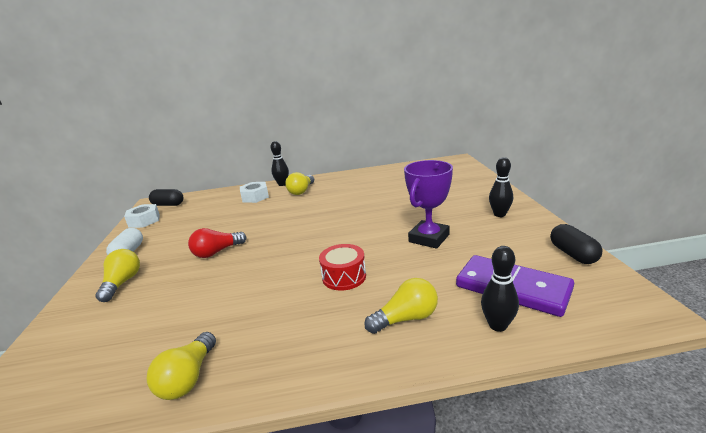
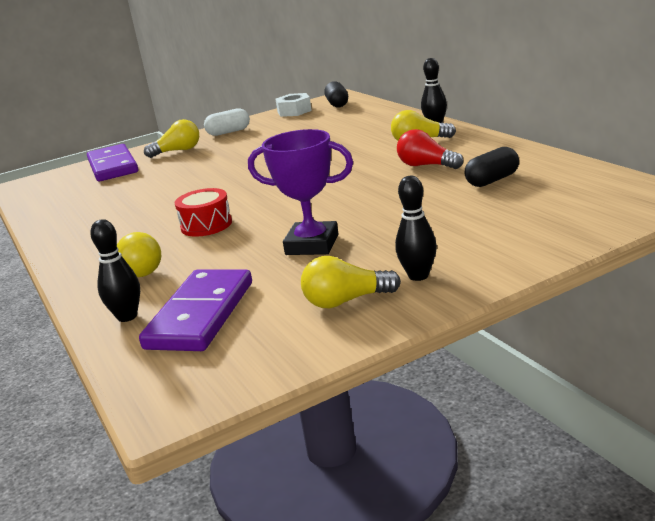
camera: 70 degrees right, 0 degrees up
(80, 331) = (112, 166): none -> purple domino
(188, 378) = (60, 217): yellow light bulb -> yellow light bulb (346, 301)
(217, 252) = (240, 160): red light bulb -> red light bulb (426, 166)
(255, 197) = (383, 128): white nut -> none
(573, 254) = (302, 346): black capsule -> black capsule (492, 180)

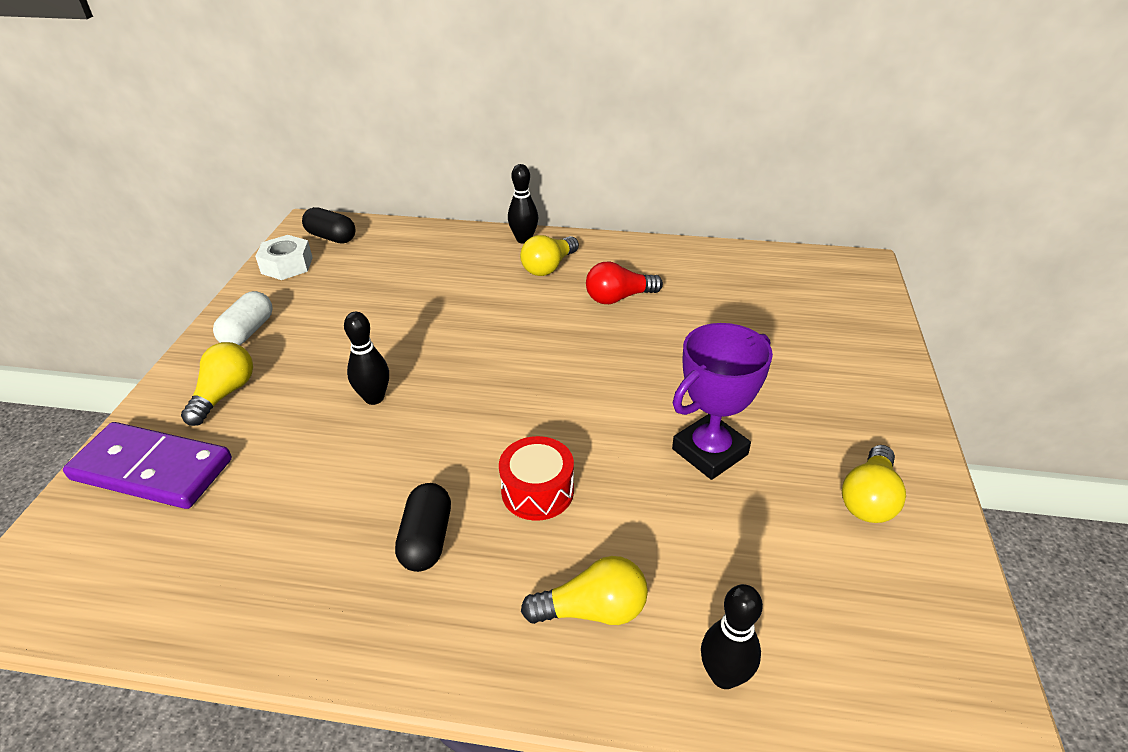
camera: 55 degrees left, 15 degrees up
(201, 315) = (790, 610): purple domino -> none
(418, 276) = (863, 434): black bowling pin -> black bowling pin (374, 398)
(492, 180) = (711, 294): black capsule -> black capsule (426, 539)

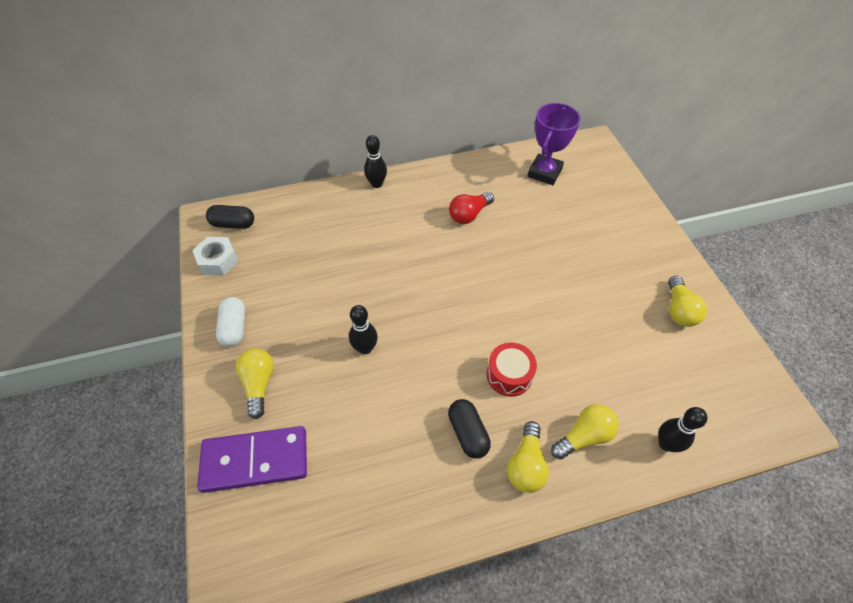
camera: 25 degrees left, 15 degrees up
(549, 267) = (409, 203): yellow light bulb -> yellow light bulb (526, 464)
(709, 452) = (585, 311): purple trophy -> purple trophy (544, 173)

